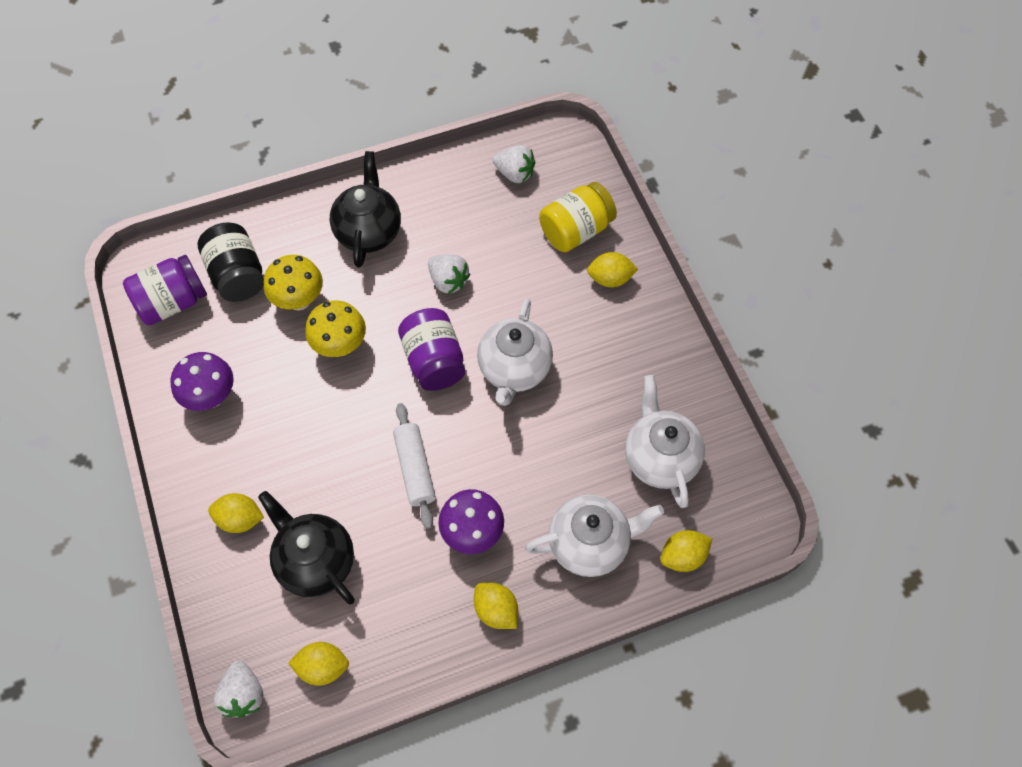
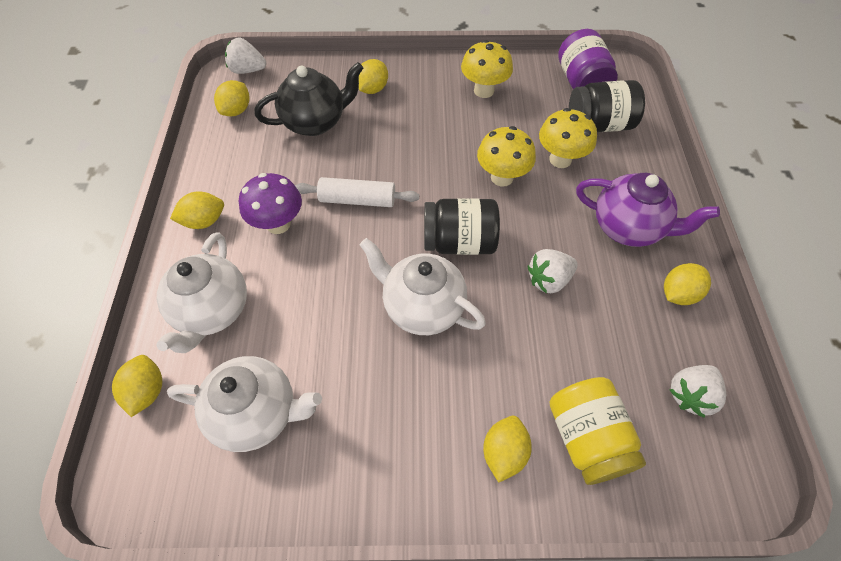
camera: 110 degrees right, 5 degrees down
(211, 396) = (484, 91): purple mushroom -> yellow mushroom
(369, 231) = (628, 228): black teapot -> purple teapot
(427, 189) = (678, 294): none -> yellow lemon
(434, 361) = (459, 242): purple jar -> black jar

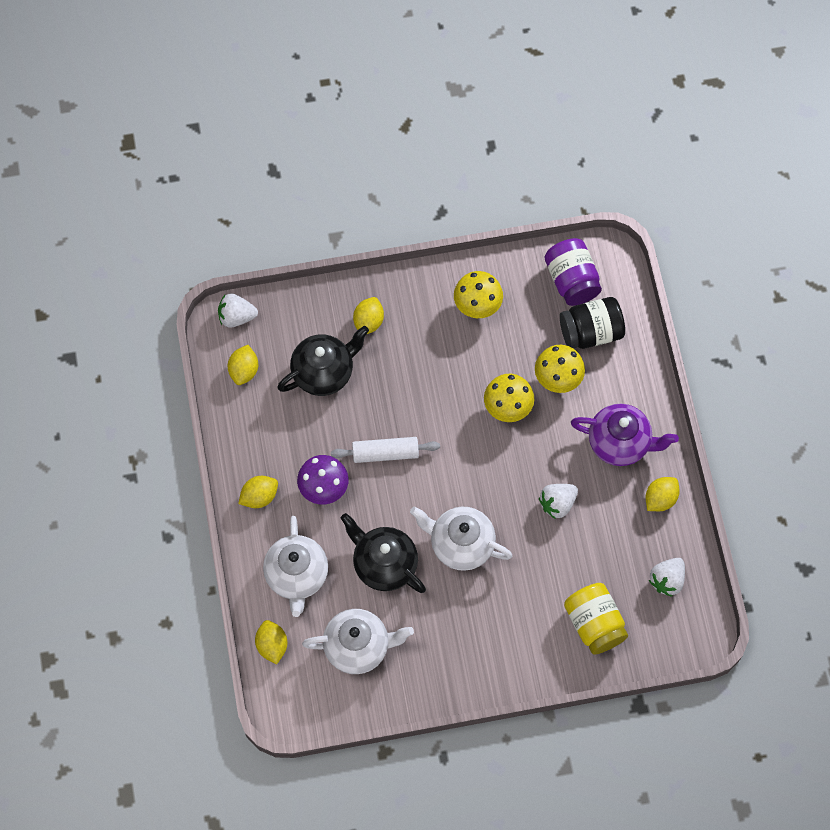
camera: 10 degrees left, 10 degrees up
(322, 315) = (384, 564): none -> black teapot
(459, 242) = (480, 480): black jar -> none
(504, 452) = (537, 643): yellow lemon -> none

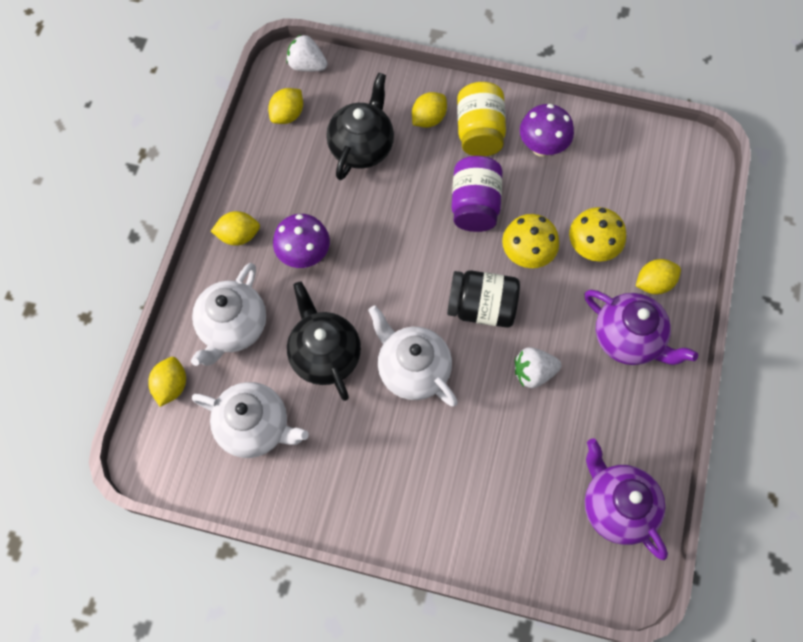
camera: 25 degrees right, 0 degrees up
(324, 372) = (362, 147): black teapot -> black teapot turned 60 degrees counterclockwise
(385, 453) = (382, 247): white rolling pin -> none
(477, 306) = (542, 147): yellow mushroom -> purple mushroom
(571, 280) = (648, 160): purple jar -> purple jar (474, 205)
(591, 332) = (646, 217): black jar -> black jar (481, 307)
(594, 623) = (514, 517): yellow jar -> yellow jar (479, 132)
(660, 499) = (646, 415): yellow lemon -> yellow lemon (653, 283)
(667, 580) = (616, 506): white strawberry -> purple teapot

